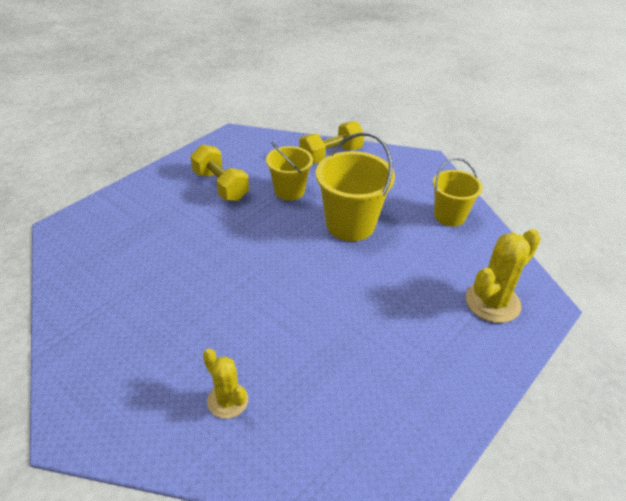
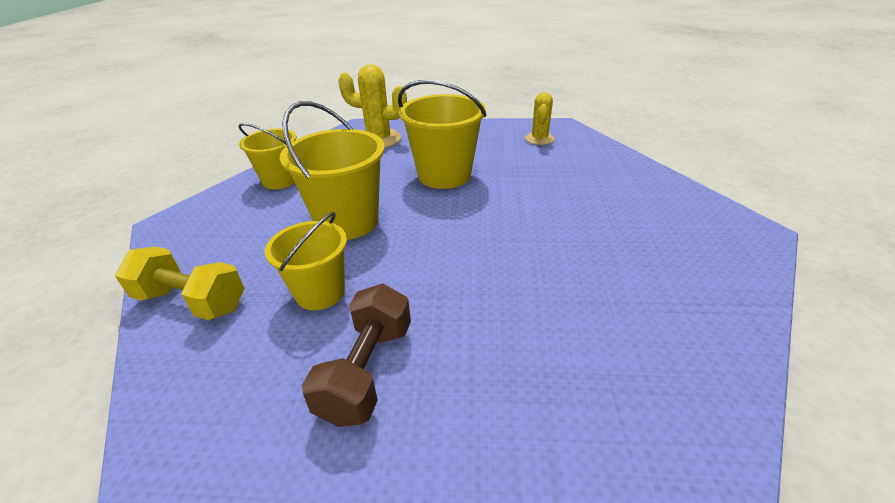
camera: 125 degrees left, 5 degrees down
(220, 186) = (367, 370): yellow dumbbell -> brown dumbbell
(227, 401) = (610, 187): yellow cactus -> yellow cactus (539, 139)
(368, 304) = (444, 175): none -> yellow bucket

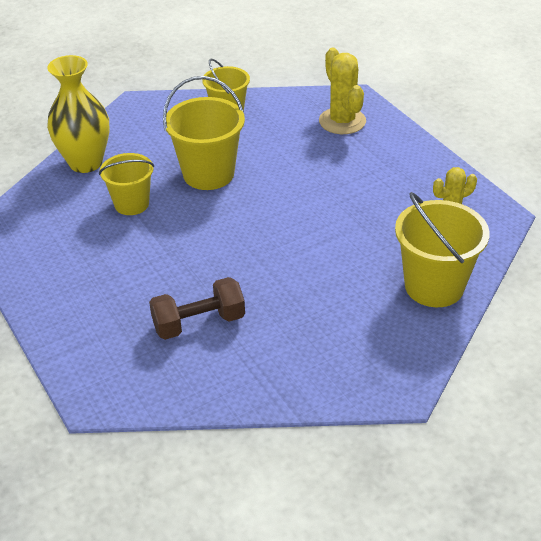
camera: 55 degrees right, 5 degrees up
(192, 301) = (85, 162): yellow dumbbell -> yellow vase
(367, 370) = (91, 254): brown dumbbell -> brown dumbbell (199, 323)
(444, 175) = (318, 186): yellow bucket -> yellow bucket (434, 286)

